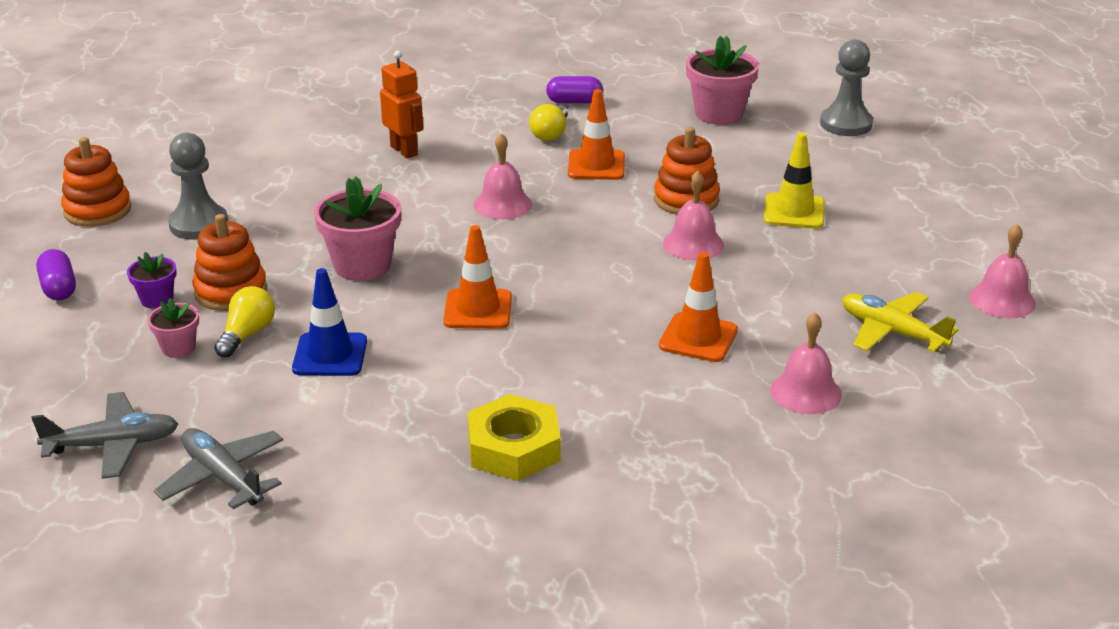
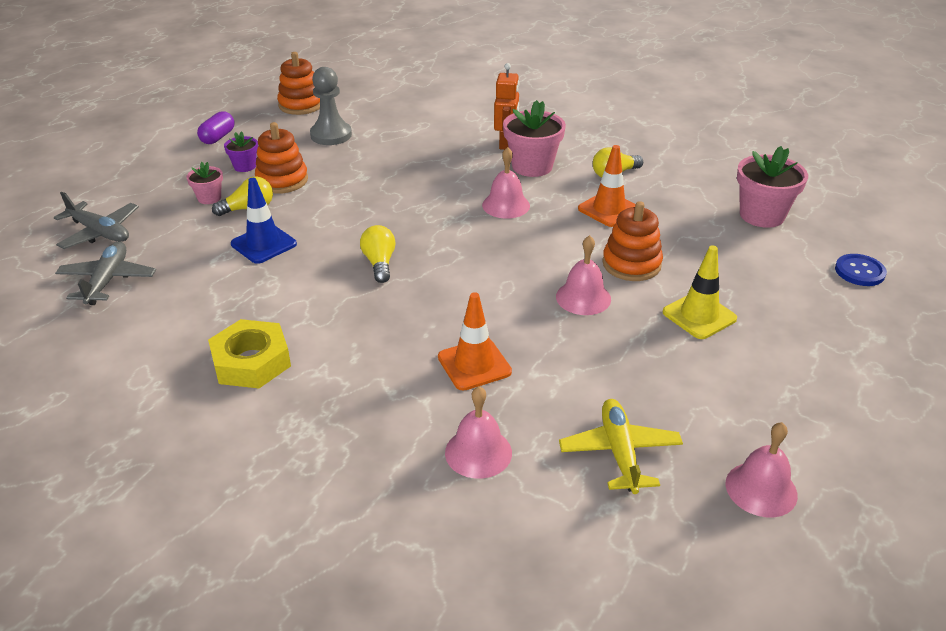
camera: 45 degrees right, 5 degrees up
(362, 265) = (367, 201): pink flower pot -> pink flower pot (532, 166)
(478, 309) = (379, 263): orange traffic cone -> yellow light bulb
(574, 102) = (666, 160): purple capsule -> none
(846, 124) = (859, 271): grey pawn -> blue button

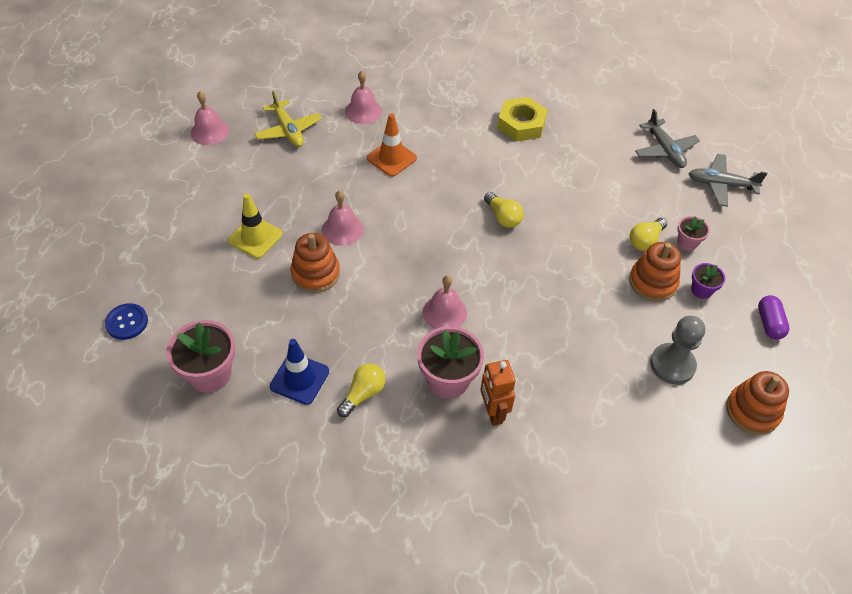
camera: 155 degrees right, 15 degrees up
(263, 244) = (599, 209): blue traffic cone -> blue traffic cone (299, 379)
(609, 209) = (352, 336): orange traffic cone -> none

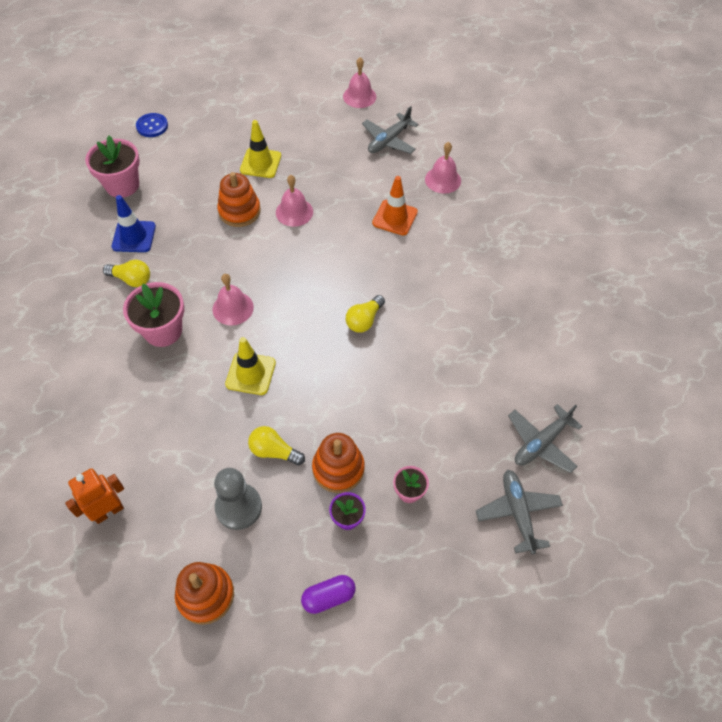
camera: 70 degrees right, 5 degrees up
(288, 130) = (389, 140): yellow plane -> grey plane
(493, 412) = (140, 371): orange robot -> orange robot (108, 511)
(521, 124) = (499, 302): yellow nut -> none
(530, 318) = (250, 373): none -> yellow traffic cone
(645, 240) = (392, 450): yellow light bulb -> yellow light bulb (274, 451)

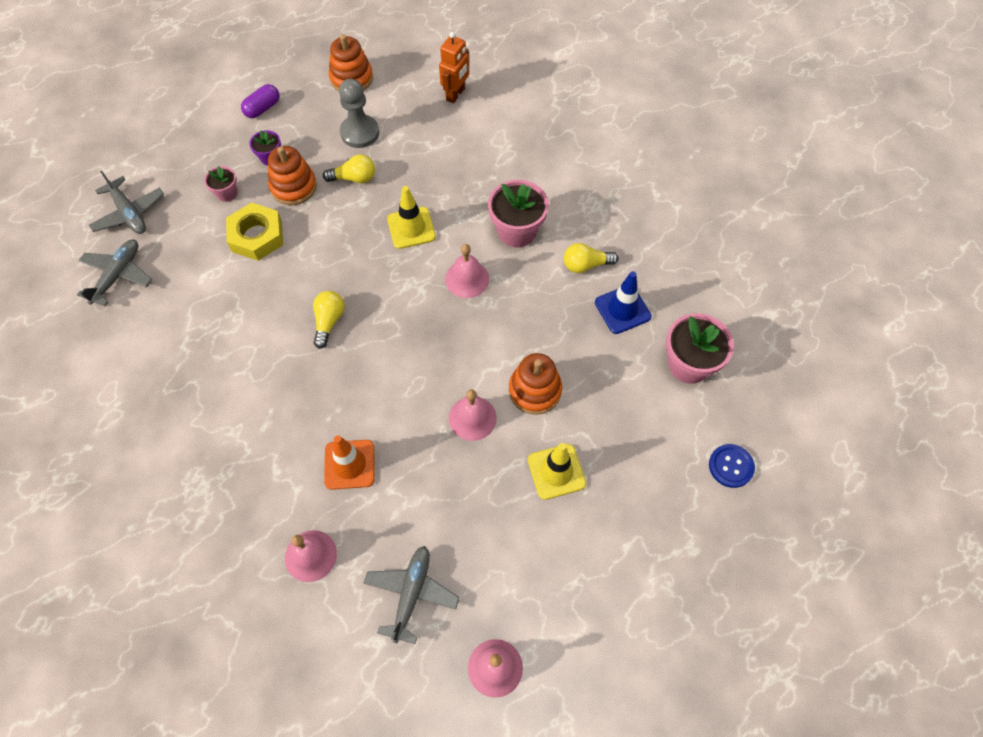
camera: 155 degrees right, 5 degrees up
(396, 427) = (256, 236): none -> yellow nut

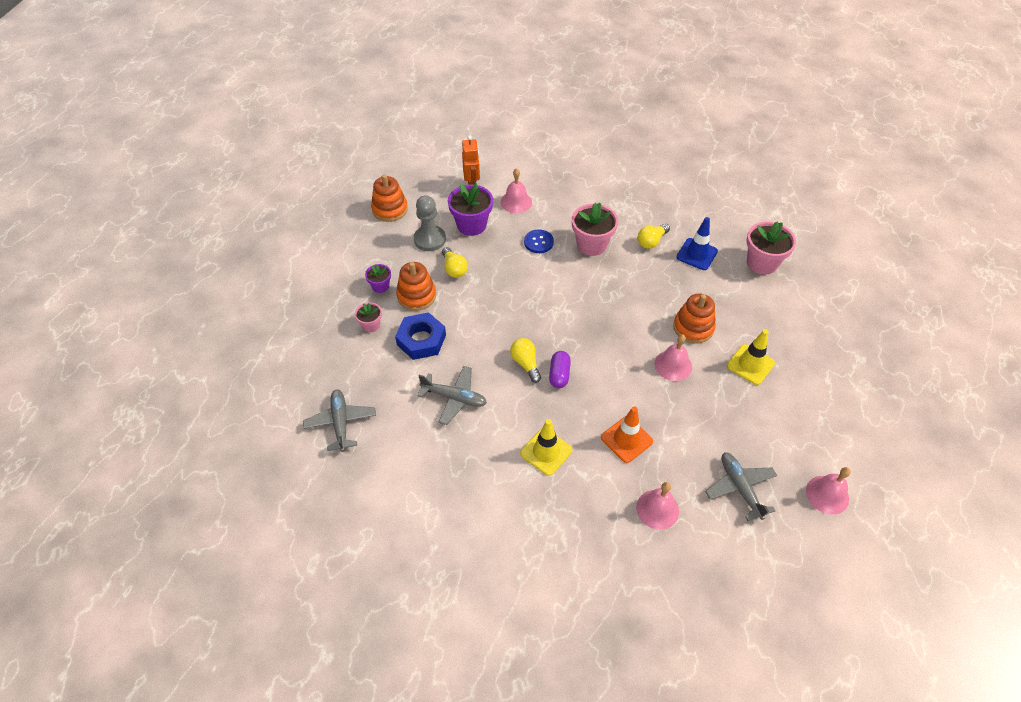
camera: 35 degrees left, 10 degrees down
(129, 213) = (307, 377): grey plane -> grey plane (454, 398)
(256, 236) = (421, 340): yellow nut -> blue nut
(262, 108) = (343, 258): purple capsule -> purple capsule (559, 374)
(354, 178) = (454, 268): yellow light bulb -> yellow light bulb turned 105 degrees clockwise
(411, 228) = (523, 278): yellow traffic cone -> yellow traffic cone (546, 452)
(414, 139) = (471, 225): none -> purple flower pot
(467, 279) = (589, 288): pink bell -> pink bell (516, 202)
(731, 466) = (836, 303): blue button -> blue button (538, 242)

